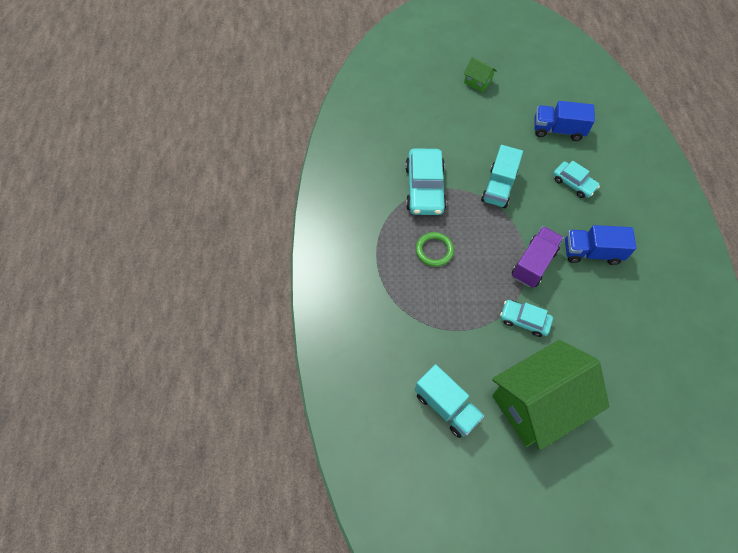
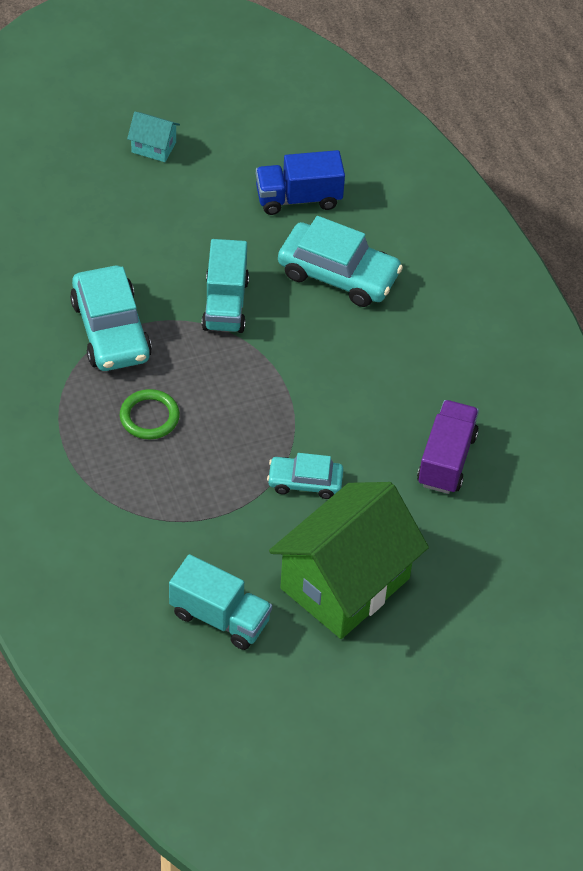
camera: 20 degrees left, 10 degrees down
(477, 82) = (154, 147): green house -> turquoise house
(533, 263) = (302, 402): purple truck -> purple truck (446, 459)
(573, 183) = (338, 274): turquoise car -> turquoise car, size x1.71
(591, 252) = (383, 368): blue truck -> none

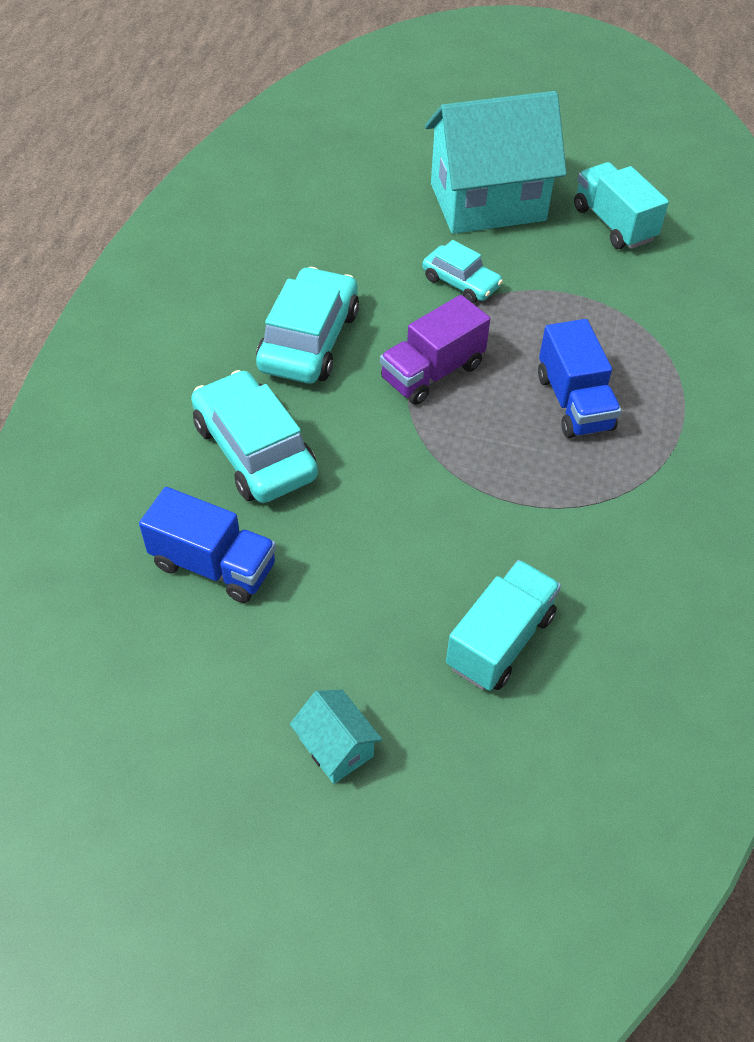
camera: 145 degrees left, 0 degrees up
(111, 330) = (560, 512): turquoise car -> turquoise car (309, 340)
(149, 417) = (574, 402): green ring -> blue truck
(225, 304) = (407, 478): turquoise truck -> turquoise truck (500, 640)
(345, 583) = (487, 202): green house -> turquoise house
(446, 459) = (317, 244): purple truck -> purple truck (432, 372)

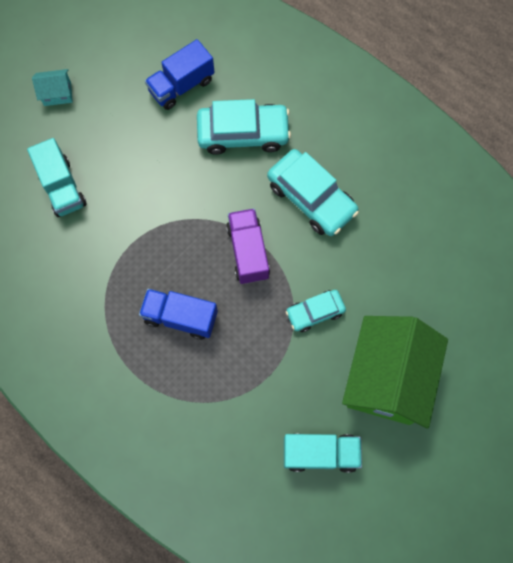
camera: 120 degrees right, 20 degrees up
(487, 202) = (387, 378): turquoise house -> green house

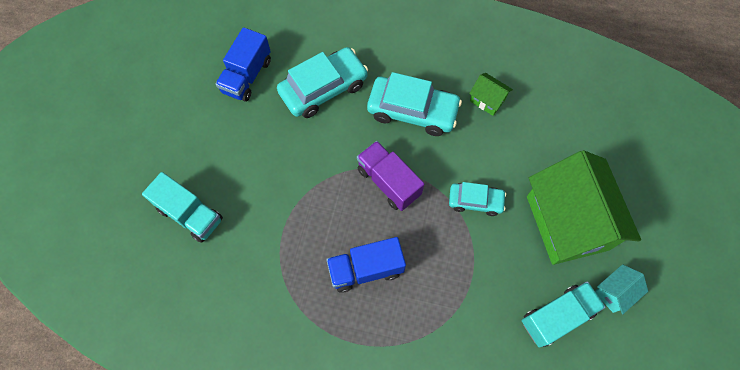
camera: 30 degrees left, 5 degrees down
(57, 94) = (138, 137): turquoise house -> turquoise house (614, 292)
(315, 312) = (475, 201): turquoise car -> turquoise car turned 120 degrees counterclockwise
(388, 225) = (487, 100): none -> green house

